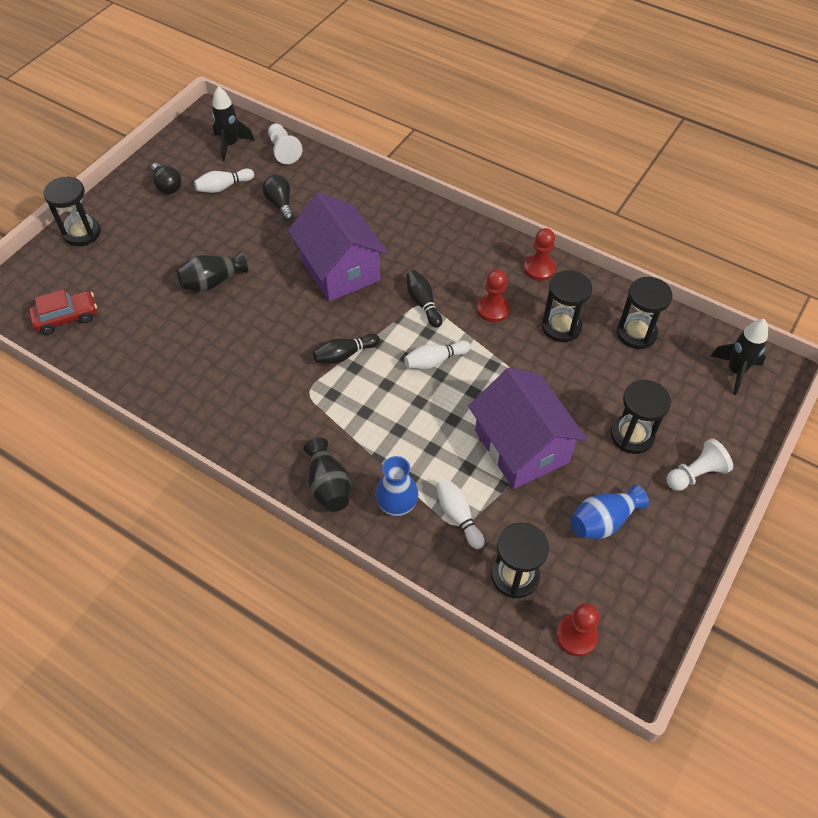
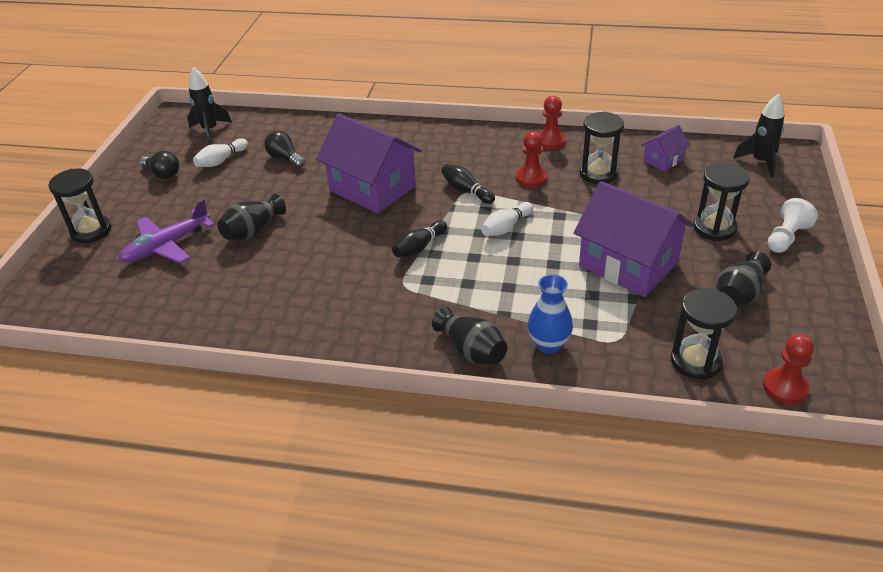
camera: 20 degrees left, 15 degrees down
(67, 318) = (111, 301): red car -> none
(135, 273) = (166, 246): none -> purple plane
(283, 150) = (264, 122): white pawn -> none
(458, 516) = (610, 333): white bowling pin -> none
(603, 521) = (739, 295): blue vase -> black vase
(636, 333) = (663, 160): black hourglass -> purple house

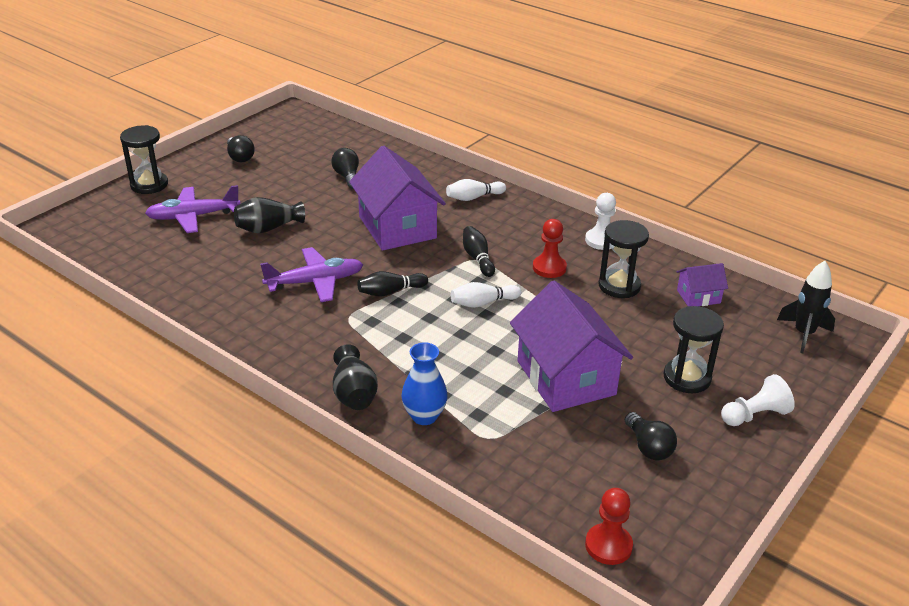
camera: 25 degrees right, 5 degrees down
(210, 130) = (308, 133): black rocket -> none
(221, 161) = (294, 161): white bowling pin -> white bowling pin (473, 197)
(344, 264) = (315, 282): none -> purple plane
(550, 141) = (601, 240): red pawn -> white pawn
(695, 361) = (545, 486): black hourglass -> none
(739, 295) = (648, 447): black vase -> black light bulb

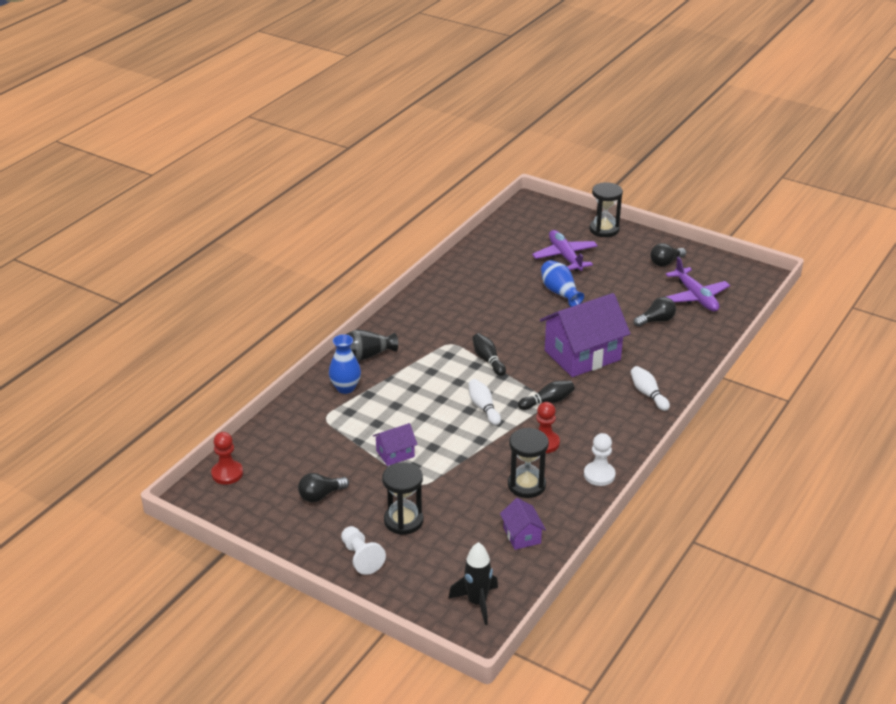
camera: 85 degrees right, 0 degrees up
(268, 228) = (560, 292): black vase -> blue vase
(315, 282) = (492, 323): purple plane -> purple plane (696, 297)
(566, 378) = (395, 453): purple house -> purple house, size x0.47

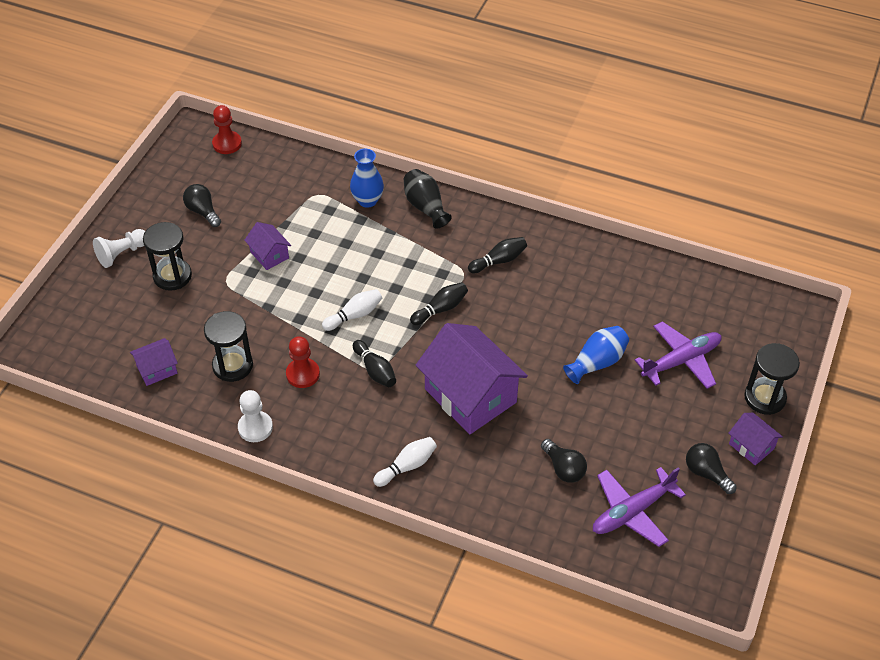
camera: 80 degrees right, 15 degrees up
(442, 324) = (499, 261): none -> black bowling pin
(477, 602) = (65, 345): black rocket -> none
(644, 242) = (751, 446): none -> purple house

